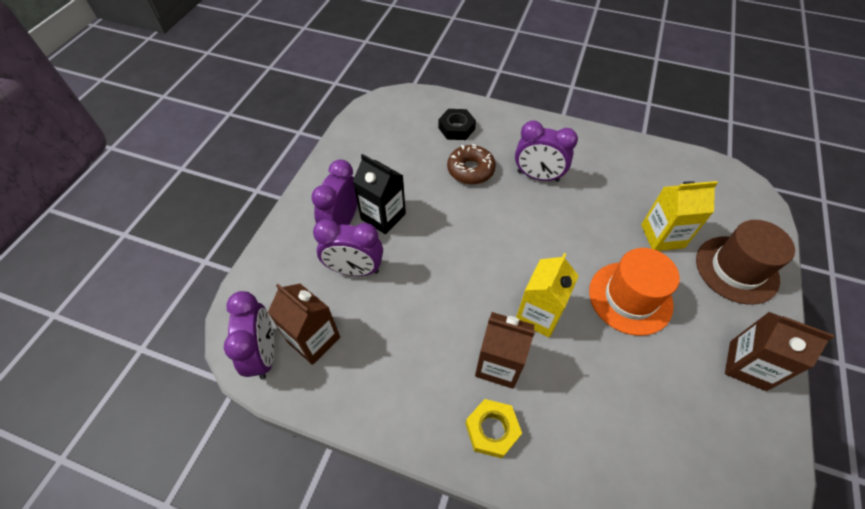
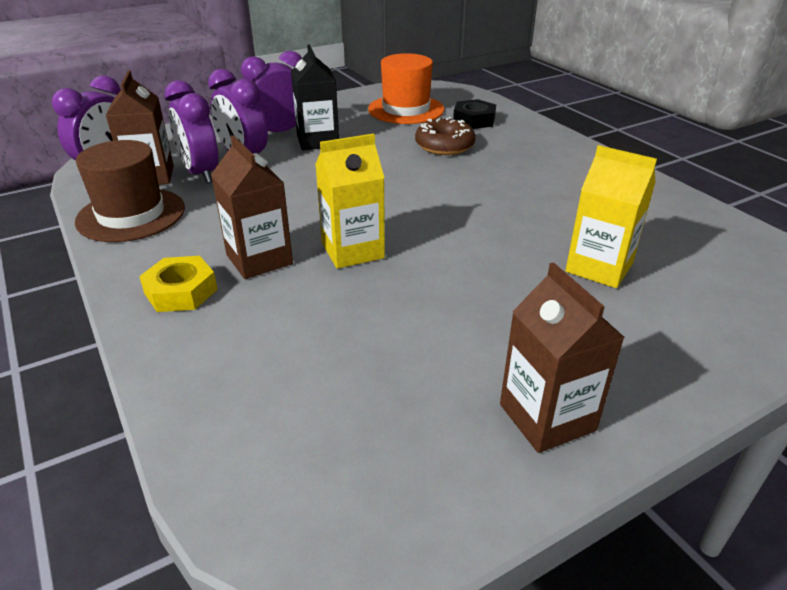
camera: 40 degrees right, 20 degrees down
(538, 176) = (510, 173): purple clock -> purple clock (200, 173)
(630, 298) = (475, 288): orange hat -> orange hat (406, 109)
(736, 269) = (670, 338): brown hat -> brown hat (131, 215)

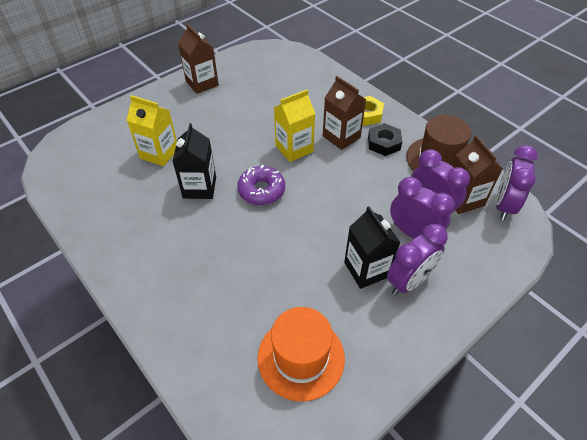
camera: 170 degrees right, 15 degrees up
(420, 207) = (261, 190): none -> purple donut
(444, 146) = (251, 278): brown donut -> none
(474, 120) = (224, 339): black nut -> black nut (384, 143)
(515, 218) = (199, 187): none -> black carton

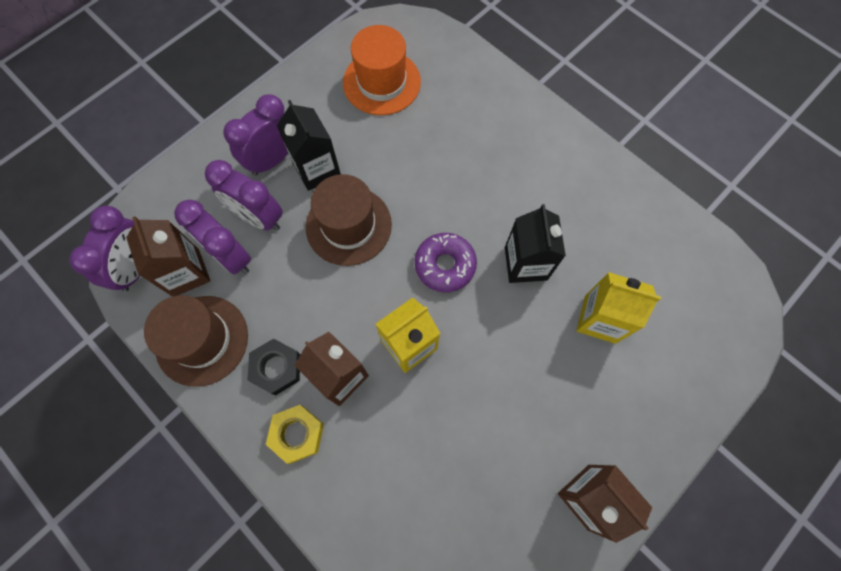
camera: 175 degrees right, 20 degrees up
(336, 222) = (348, 225): none -> brown hat

